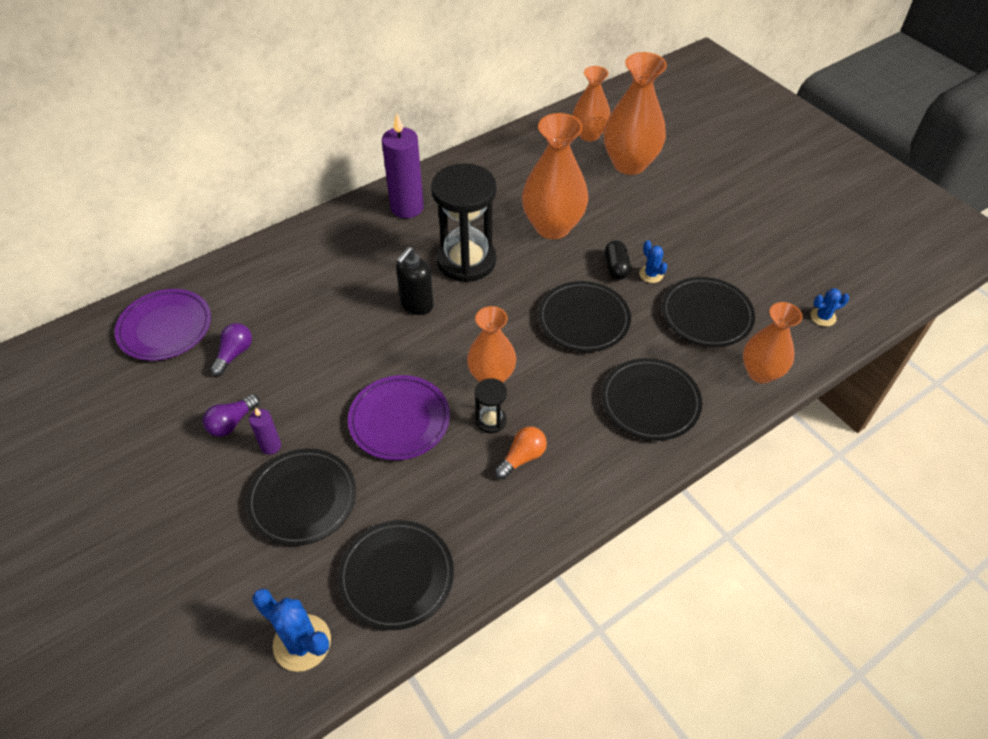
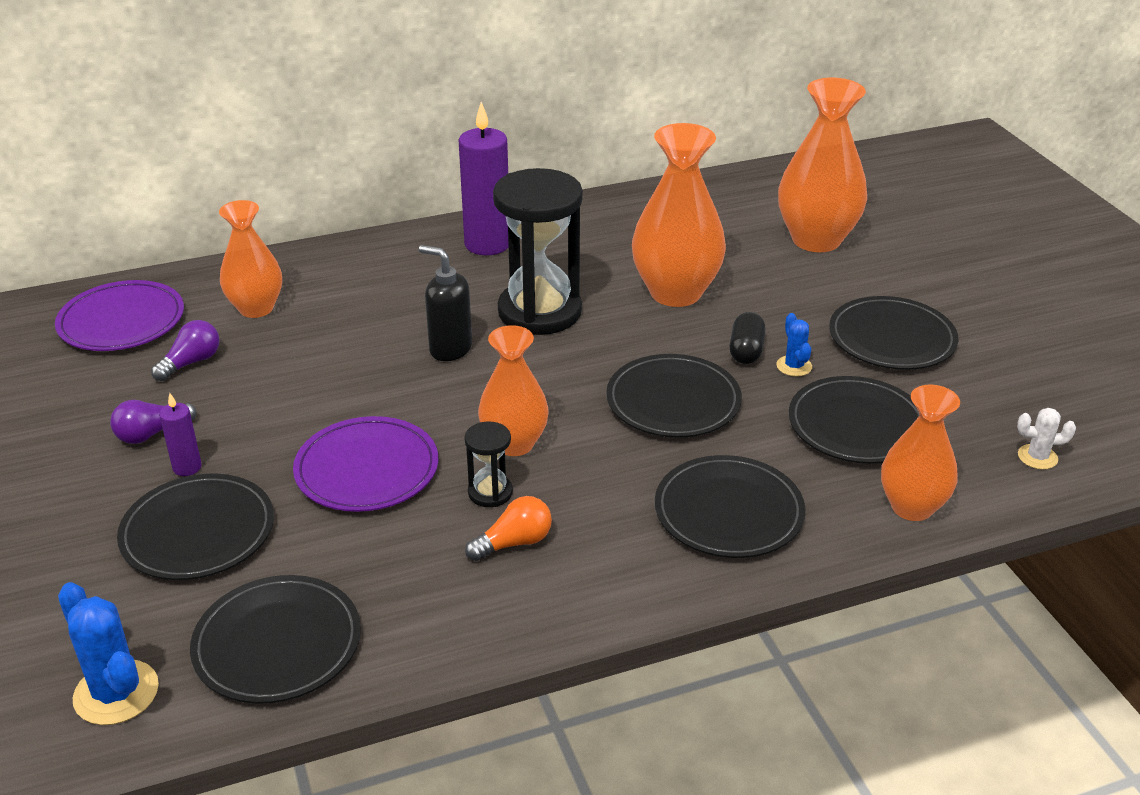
camera: 15 degrees right, 15 degrees down
(416, 305) = (450, 349): black soap dispenser -> black soap dispenser turned 75 degrees clockwise
(589, 135) = (772, 201): orange vase -> orange vase (256, 308)
(705, 239) = (891, 338): none -> black plate
(823, 317) = (1037, 457): blue cactus -> white cactus

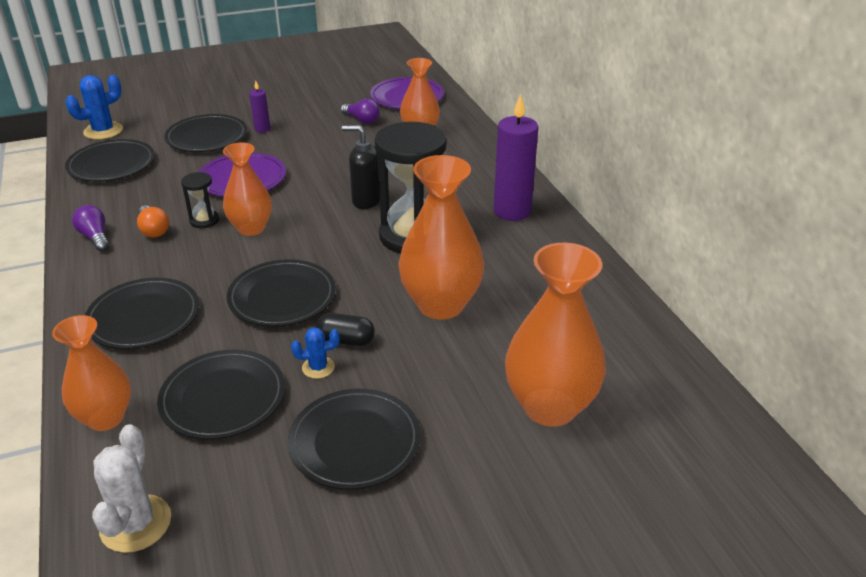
camera: 90 degrees right, 0 degrees up
(151, 433) = (295, 117): purple light bulb -> purple light bulb (95, 237)
(450, 349) = (365, 201): black soap dispenser -> black soap dispenser turned 105 degrees counterclockwise
(1037, 457) = (136, 523): white cactus -> white cactus, size x1.74

